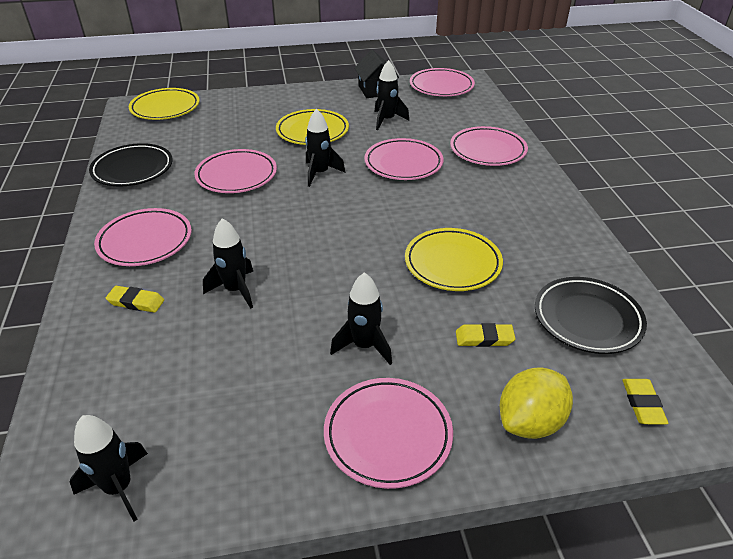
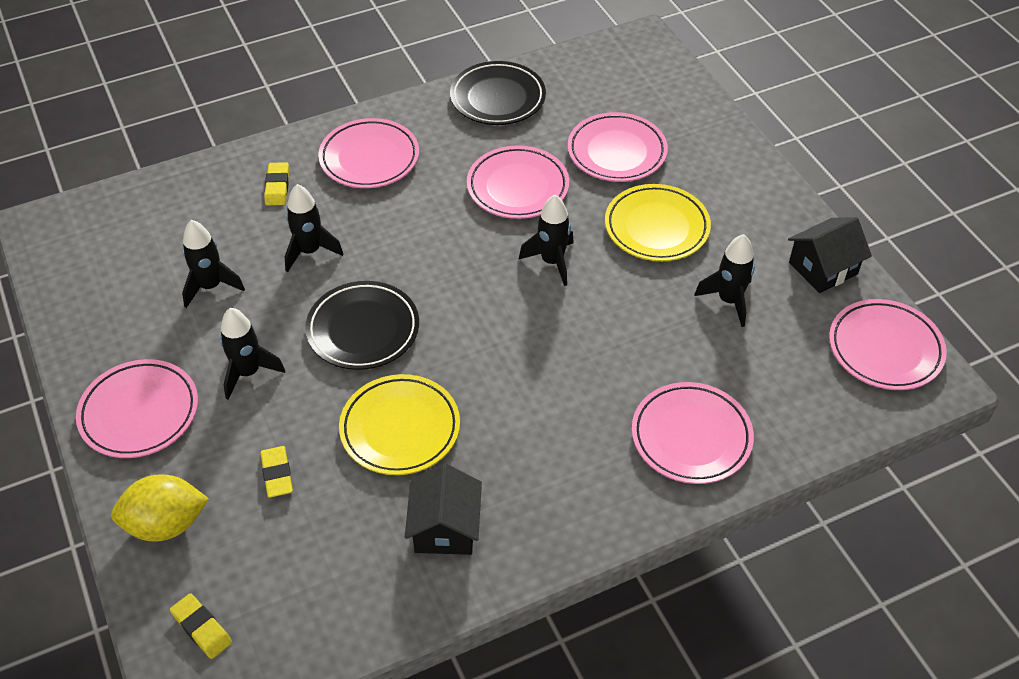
camera: 75 degrees right, 10 degrees up
(119, 487) = (74, 255): black rocket -> black rocket (211, 286)
(165, 108) = (651, 71): yellow plate -> none
(403, 163) = (611, 342): pink plate -> pink plate (616, 152)
(530, 422) = (166, 524): yellow lemon -> yellow lemon turned 45 degrees counterclockwise
(547, 254) = (445, 528): none -> black house
(587, 319) = (328, 575): black plate -> black plate (363, 330)
(642, 404) = (201, 628): yellow eraser -> yellow eraser turned 60 degrees clockwise

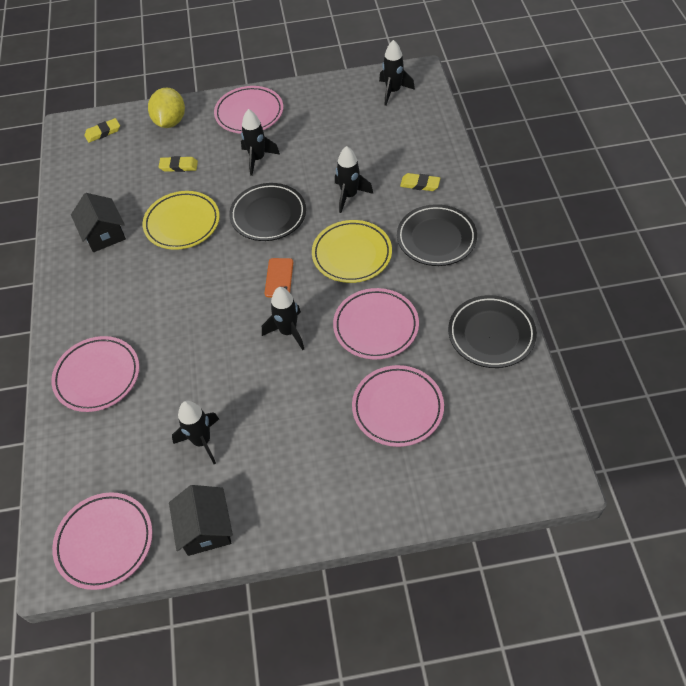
camera: 110 degrees right, 5 degrees up
(211, 286) = (335, 146): black rocket -> black rocket (393, 91)
(369, 158) = (436, 238): pink plate -> black plate
(445, 528) = (104, 234): black house -> black house turned 45 degrees clockwise
(471, 290) = (279, 278): none -> orange phone
(656, 227) = (298, 413): yellow plate -> yellow plate (352, 254)

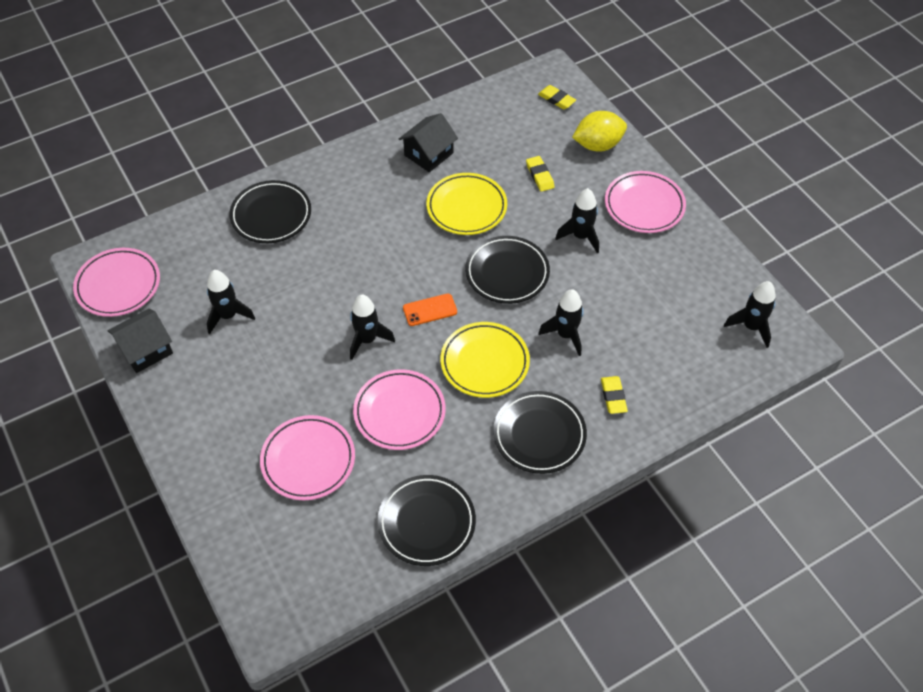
camera: 65 degrees right, 0 degrees up
(97, 376) = (271, 215): pink plate -> black plate

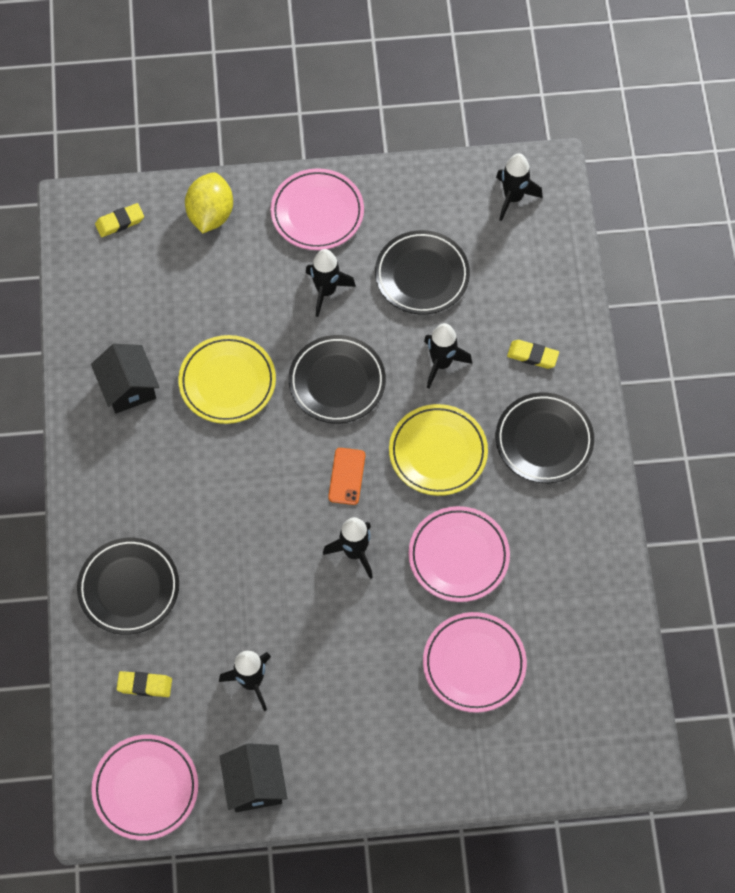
camera: 65 degrees left, 10 degrees up
(426, 522) = (592, 581): black plate -> black plate (422, 275)
(539, 176) = (222, 291): yellow eraser -> yellow eraser (144, 685)

